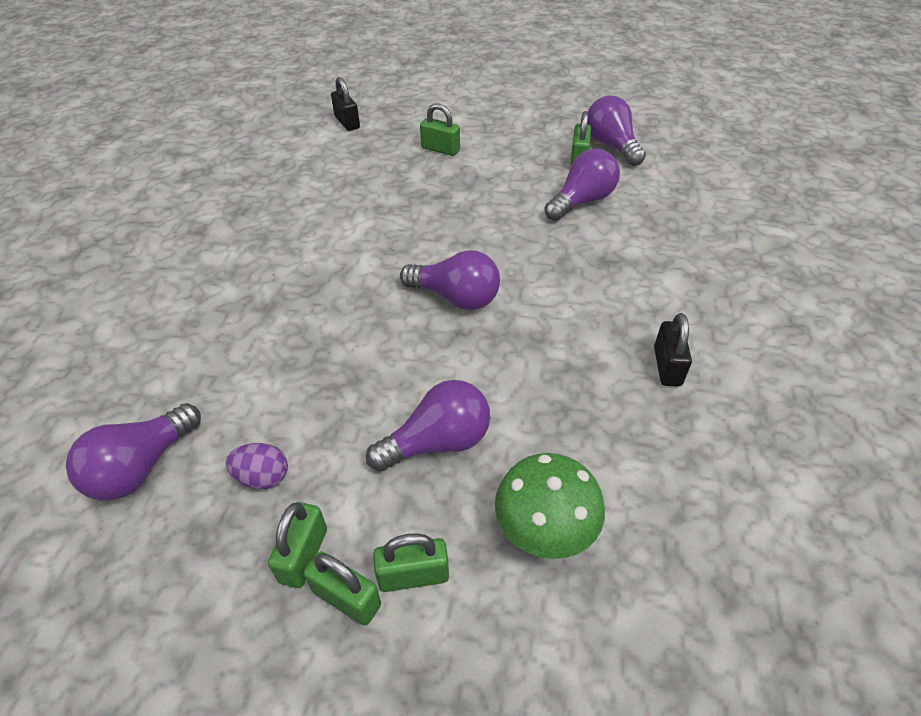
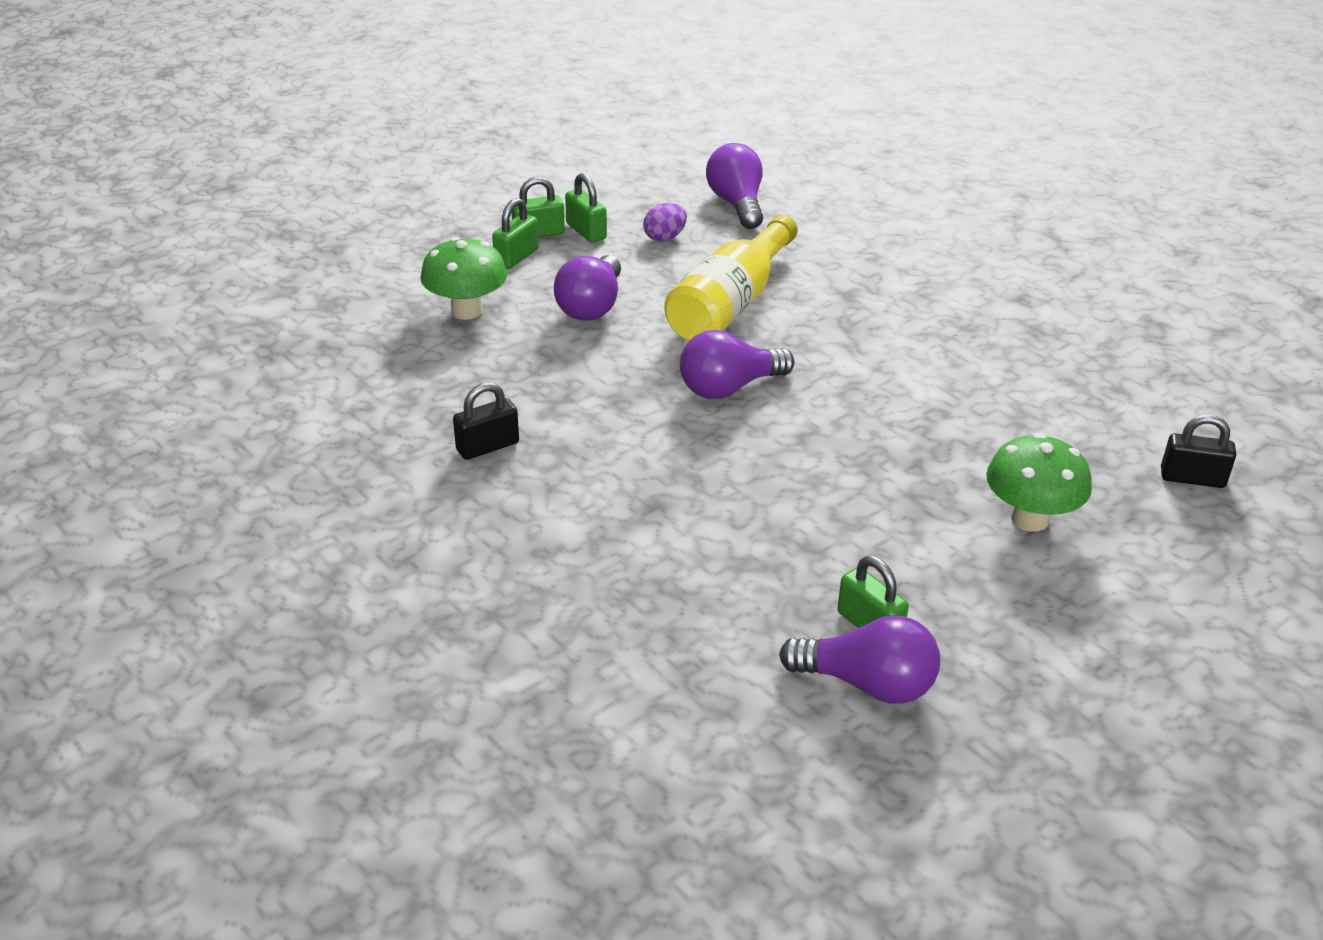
camera: 130 degrees right, 10 degrees down
(344, 359) = (730, 304): none -> yellow bottle
(440, 149) = (1030, 519): green padlock -> green mushroom
(582, 201) = (773, 562): purple light bulb -> none
(667, 366) = (487, 446): black padlock -> black padlock turned 75 degrees counterclockwise

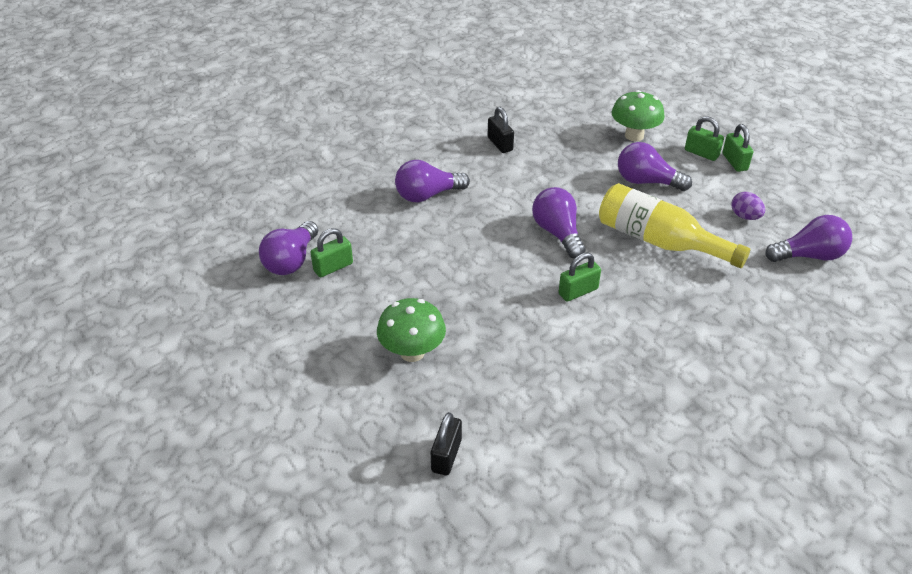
camera: 95 degrees right, 5 degrees up
(586, 231) = (743, 182): green padlock -> green padlock (578, 291)
(649, 526) = (427, 195): none -> purple light bulb

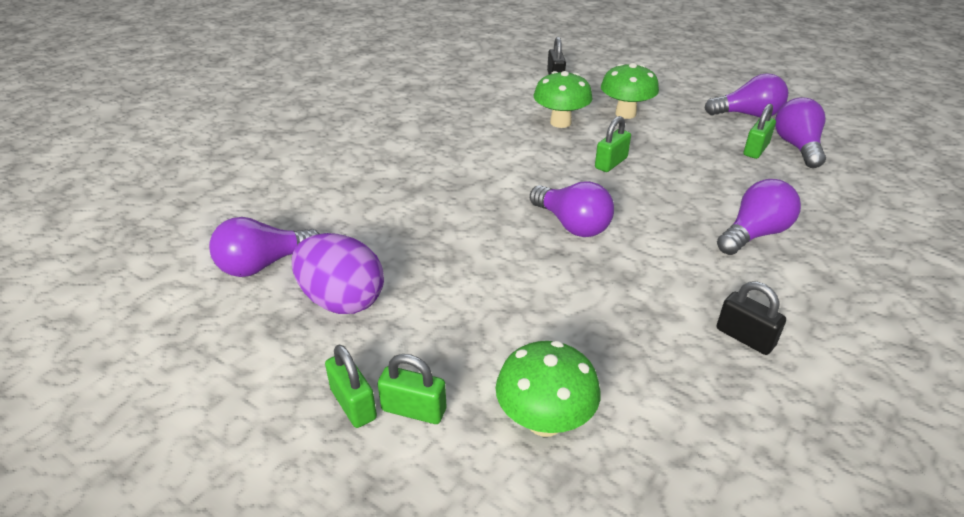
camera: 160 degrees right, 5 degrees down
(495, 357) = (560, 122): none -> green mushroom
(578, 291) = (519, 176): green padlock -> green padlock (611, 163)
(646, 182) = (491, 324): purple light bulb -> purple light bulb (747, 115)
(659, 241) = (451, 241): yellow bottle -> none
(745, 216) = (342, 300): purple egg -> purple egg, size x1.93

